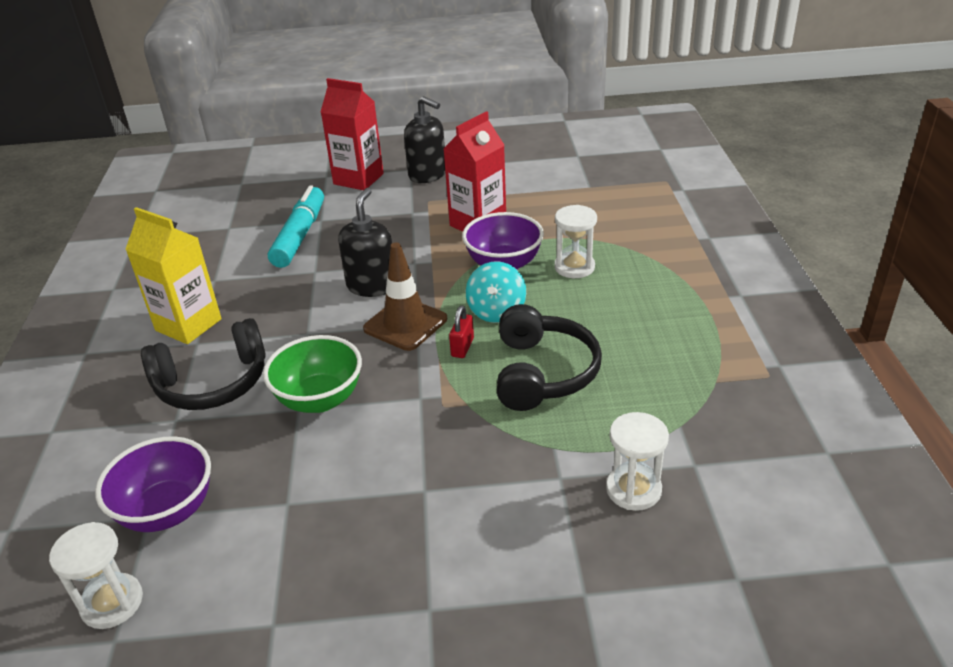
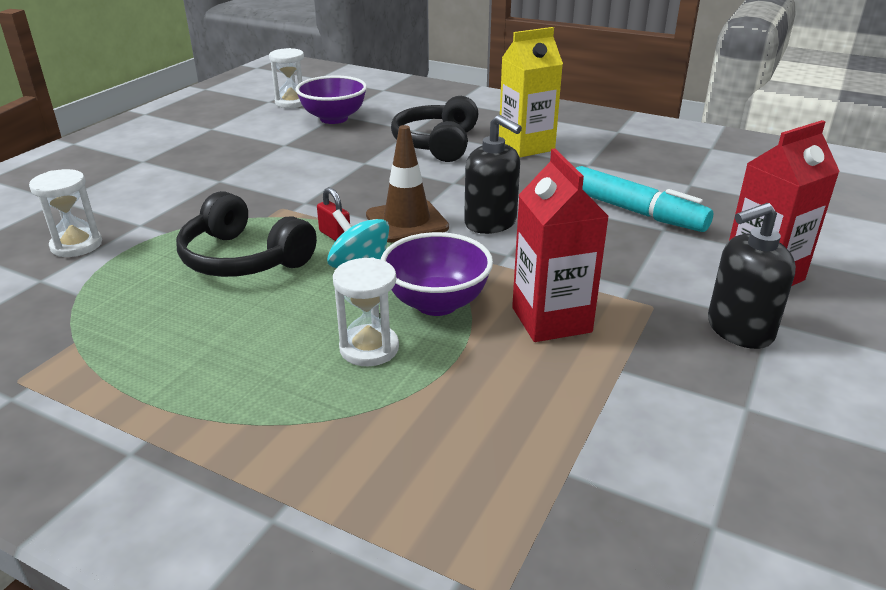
camera: 120 degrees right, 5 degrees down
(320, 399) = (362, 170): green bowl -> none

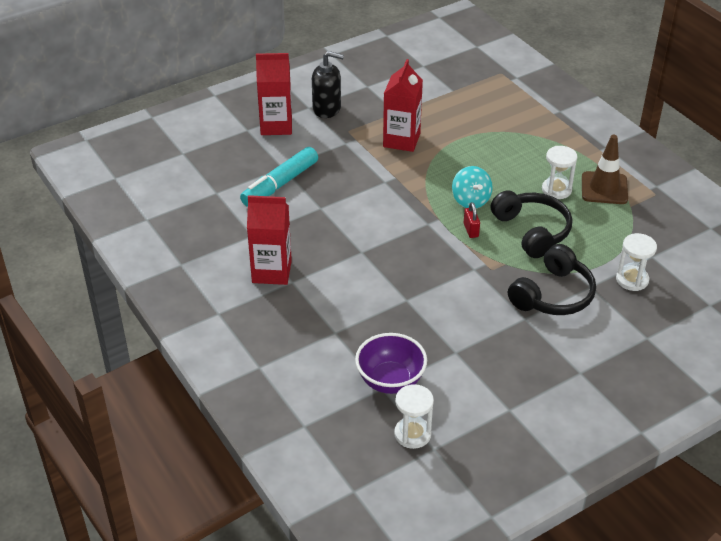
camera: 150 degrees left, 10 degrees up
(369, 348) = (493, 155): white hourglass -> white hourglass (556, 190)
(407, 221) = (420, 226): brown traffic cone -> brown traffic cone (604, 188)
(436, 303) = (446, 166): purple bowl -> none
(437, 144) = (334, 303): black headphones -> black headphones (553, 295)
(491, 223) = (372, 206): black soap dispenser -> none
(526, 147) = (272, 272): yellow carton -> red carton
(635, 212) = (280, 184): turquoise marker -> turquoise marker turned 120 degrees counterclockwise

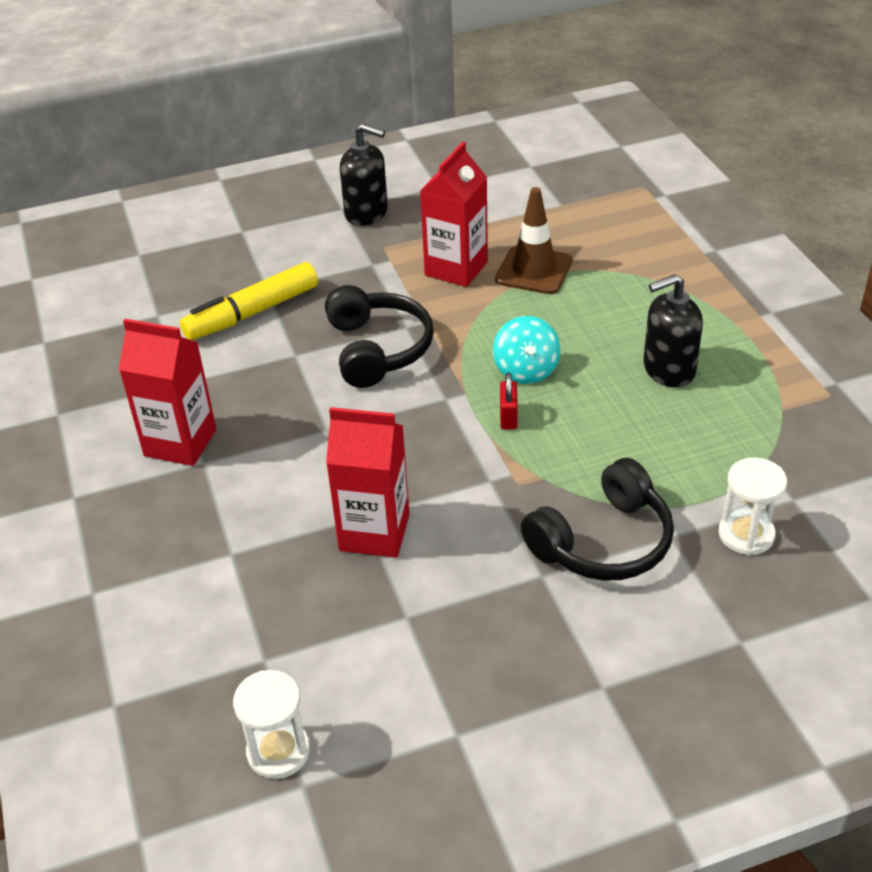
camera: 15 degrees right, 0 degrees up
(276, 126) = (285, 229): red carton -> red carton (374, 532)
(280, 184) = (252, 313): turquoise marker -> yellow marker
(390, 381) = (282, 650): purple bowl -> none
(532, 231) = (606, 431): black headphones -> black headphones (378, 349)
(556, 190) = (668, 370): white hourglass -> black soap dispenser
(604, 188) = (747, 376): brown traffic cone -> brown traffic cone (534, 270)

